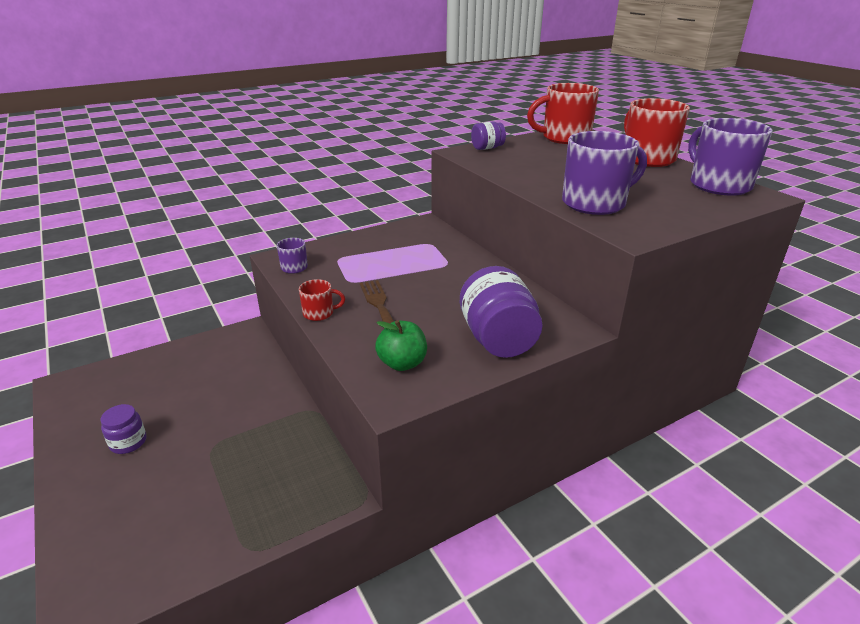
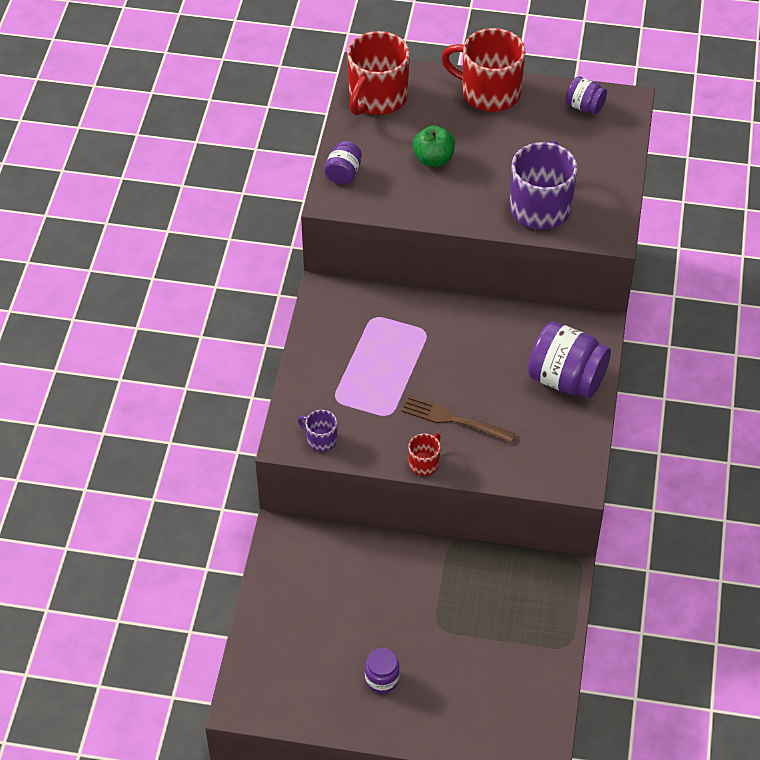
camera: 50 degrees left, 20 degrees up
(402, 363) = (543, 452): green apple -> green apple (433, 159)
(718, 185) = (584, 106): purple mug -> purple jar

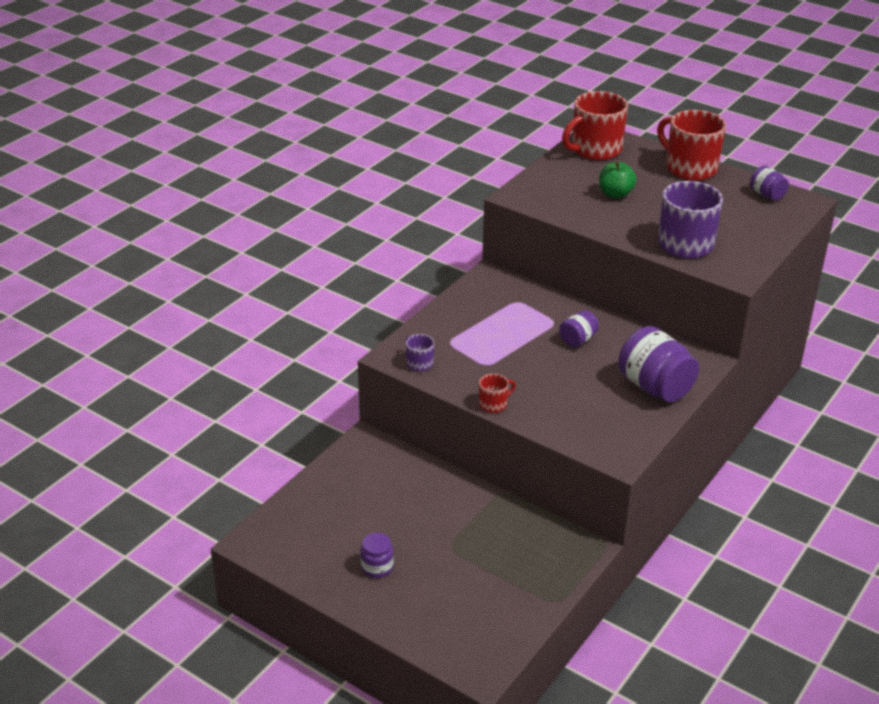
camera: 25 degrees right, 15 degrees down
(343, 173) = (536, 184): purple jar -> purple jar (578, 340)
(453, 420) = (538, 384): brown fork -> none

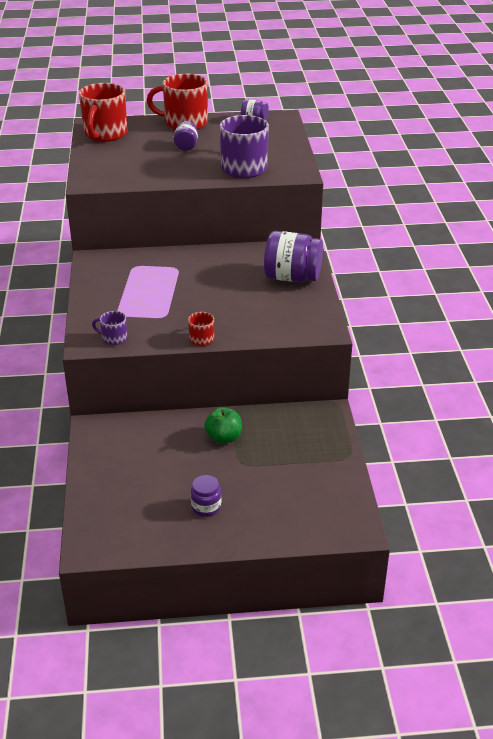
camera: 40 degrees left, 0 degrees up
(578, 340) = (207, 272): purple jar -> purple jar (186, 146)
(615, 194) = (156, 156): green apple -> green apple (224, 438)

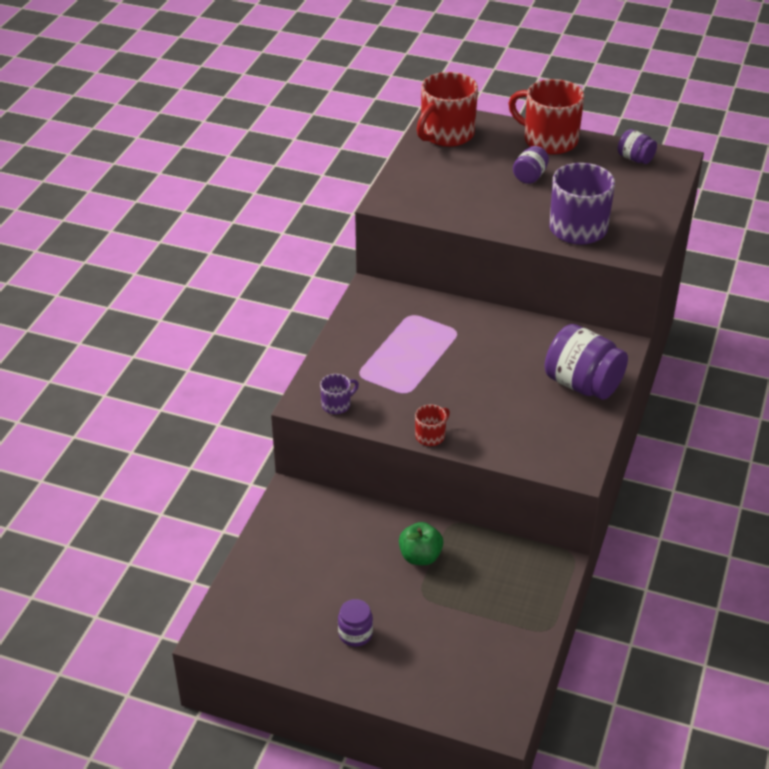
camera: 25 degrees right, 5 degrees up
(114, 338) = (337, 404): purple mug -> purple mug turned 105 degrees clockwise

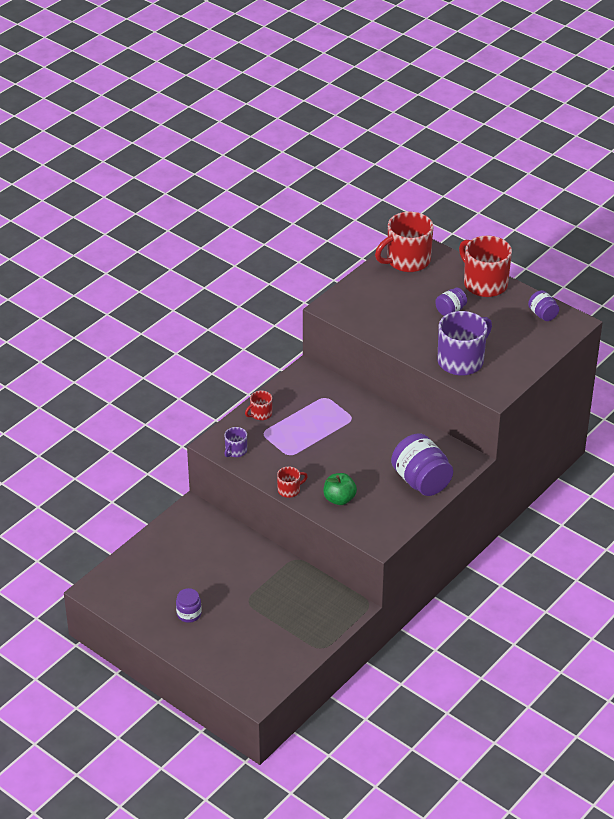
camera: 20 degrees right, 0 degrees up
(337, 404) = (235, 451): purple mug -> purple mug turned 135 degrees clockwise
(343, 352) = (260, 414): none -> red mug
(420, 556) = (260, 575): green apple -> green apple (339, 499)

